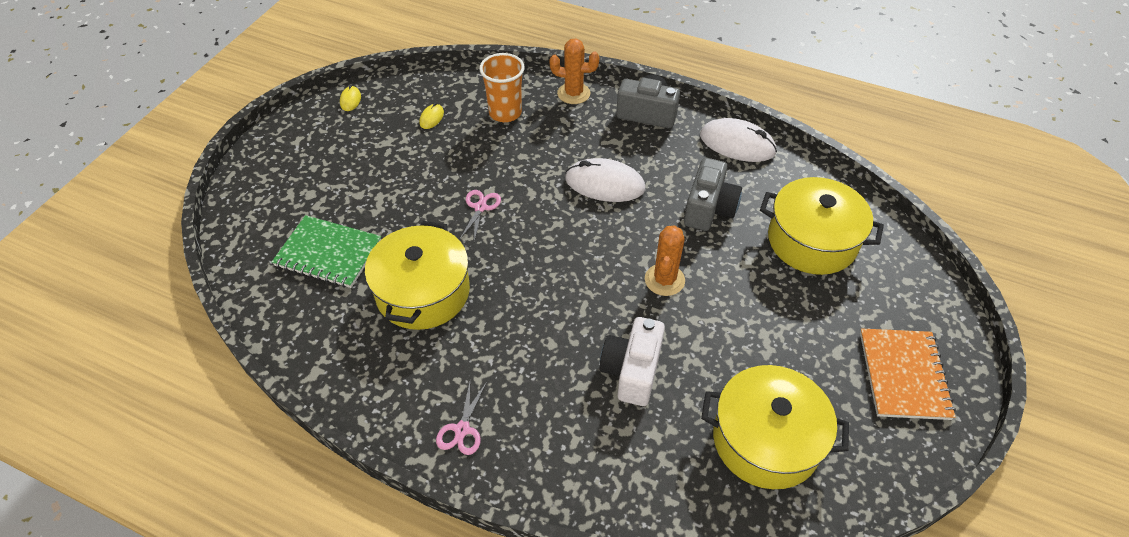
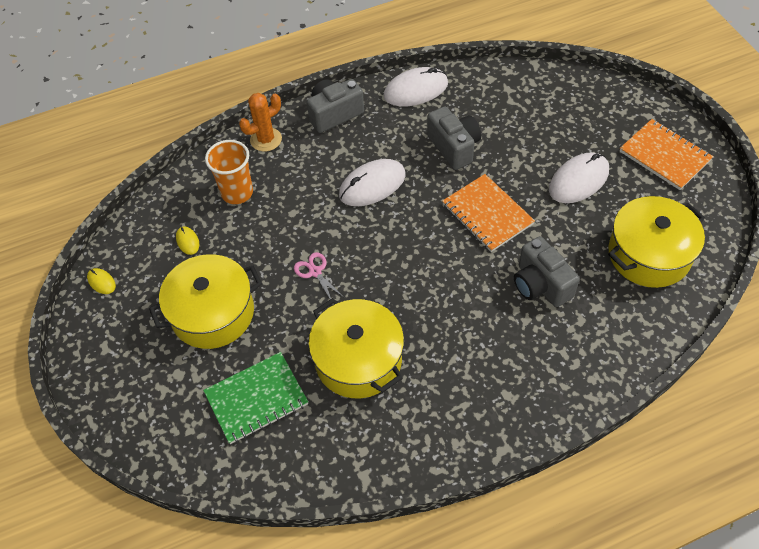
camera: 45 degrees left, 5 degrees up
(462, 429) = (499, 412): pink scissors -> none
(632, 371) = (540, 284): white camera -> grey camera
(664, 280) = (487, 214): orange cactus -> orange notebook
(784, 323) = (578, 180): none -> white mouse
(812, 241) = (532, 118): yellow pot -> yellow pot (213, 313)

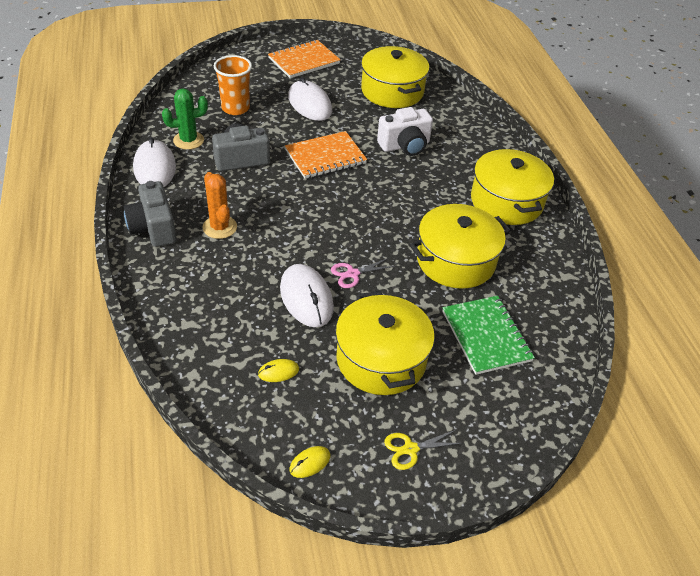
camera: 85 degrees left, 10 degrees down
(119, 350) = (410, 449): none -> yellow scissors
(237, 193) = (226, 320): orange cup -> orange cup (235, 108)
(266, 139) = (160, 286): orange cactus -> orange cactus (219, 227)
(372, 185) = (262, 218): white mouse -> white mouse (306, 298)
(466, 101) = (188, 140): none -> green cactus
(476, 404) = (506, 201): none -> yellow pot
(540, 284) = (405, 146): grey camera -> white camera

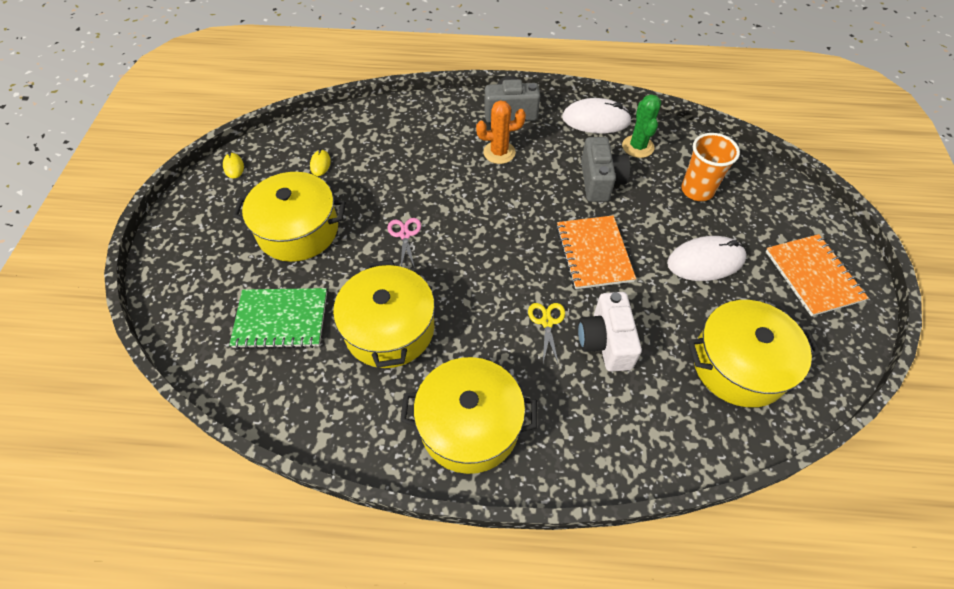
camera: 110 degrees right, 10 degrees up
(306, 298) = (389, 195): white mouse -> none
(410, 449) = (206, 226): yellow scissors -> yellow scissors (547, 322)

